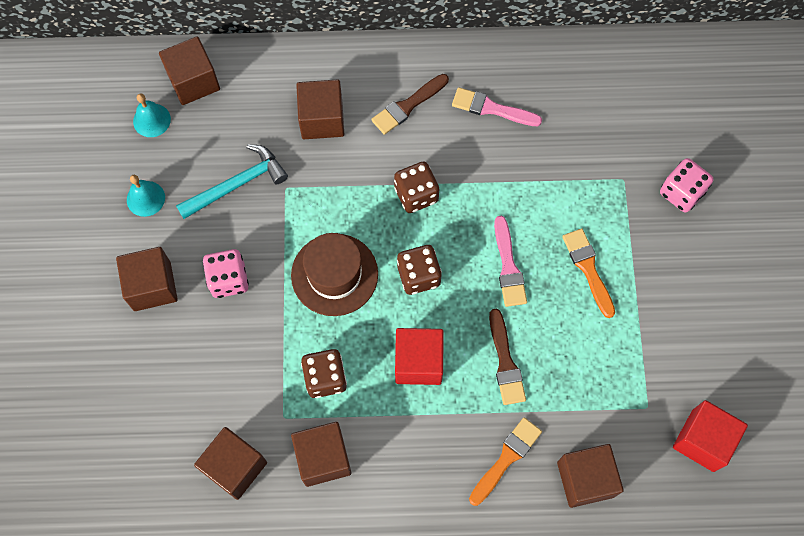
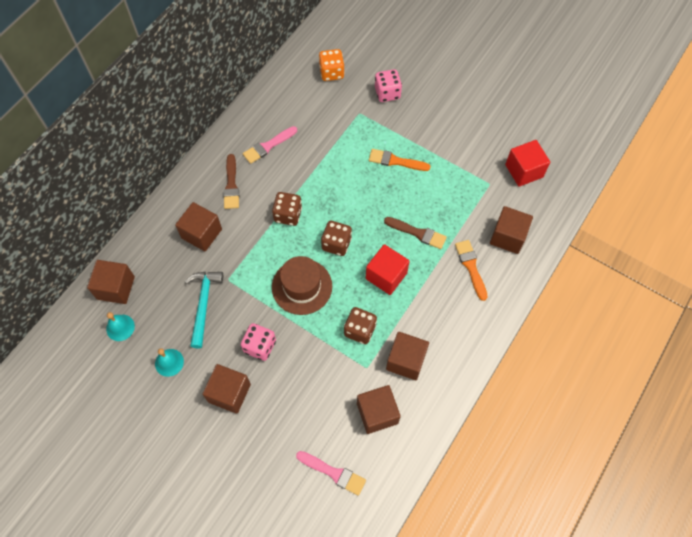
camera: 55 degrees left, 5 degrees down
(508, 266) = (365, 197): pink brush -> pink brush (333, 473)
(656, 107) = (331, 73): none -> orange dice

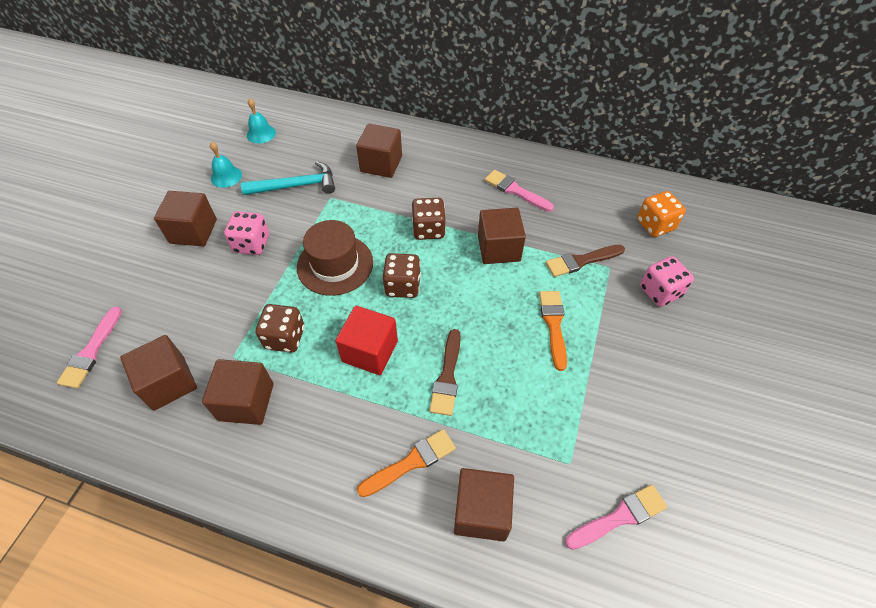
camera: 75 degrees right, 10 degrees down
(116, 288) = (303, 120): brown cube -> brown cube (499, 248)
(231, 185) = (450, 172): brown brush -> brown brush (581, 261)
(524, 171) = (619, 517): red cube -> pink brush

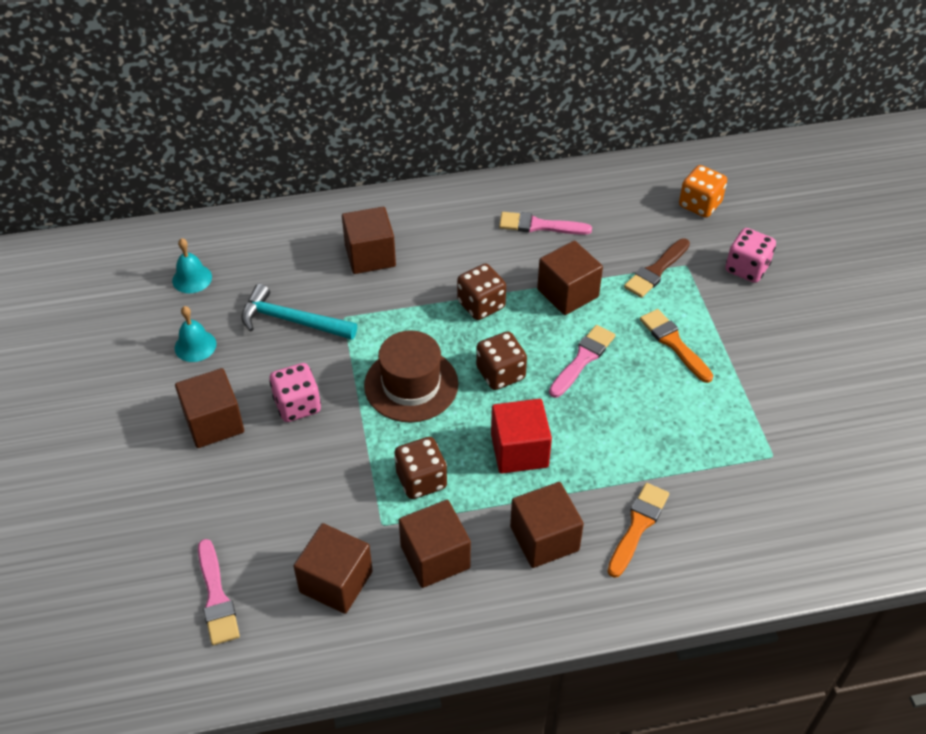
camera: 30 degrees left, 5 degrees down
(296, 186) = (292, 321): turquoise hammer -> turquoise hammer turned 120 degrees counterclockwise
(447, 376) = (612, 437): brown brush -> none
(481, 511) = (728, 533): brown cube -> brown cube (544, 538)
(619, 517) = (841, 477): pink brush -> pink brush (583, 359)

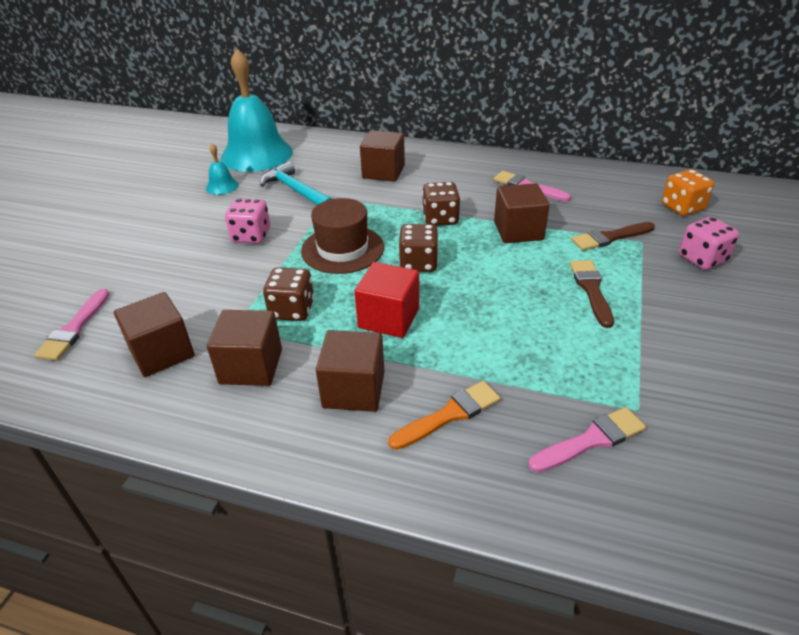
camera: 30 degrees right, 10 degrees down
(192, 278) = (257, 154): turquoise bell -> turquoise bell, size x2.40
(214, 423) = (188, 228): brown cube -> none
(583, 359) = (497, 275): pink brush -> pink brush (591, 440)
(674, 343) = (591, 289): orange brush -> brown brush

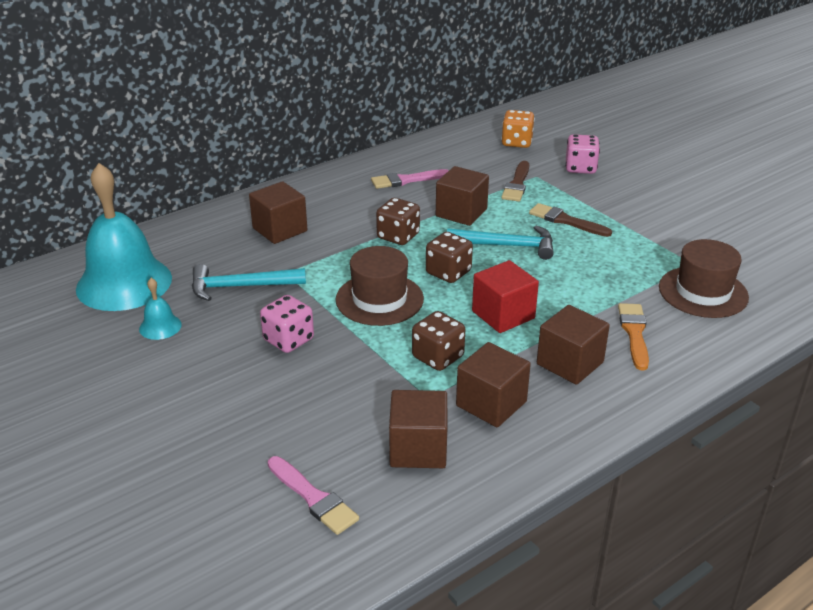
camera: 55 degrees left, 5 degrees down
(500, 275) = (507, 246): none -> turquoise hammer
(591, 440) = (703, 292): pink brush -> brown hat

